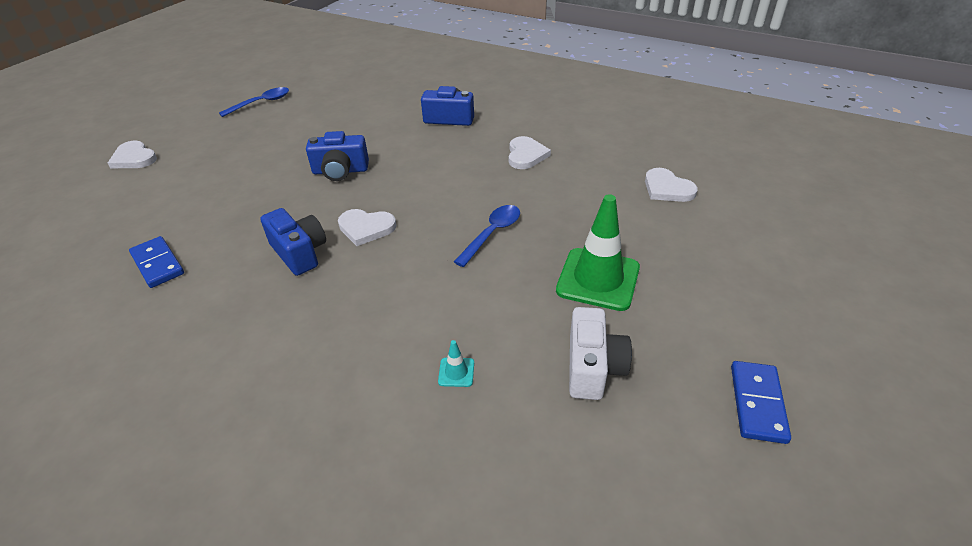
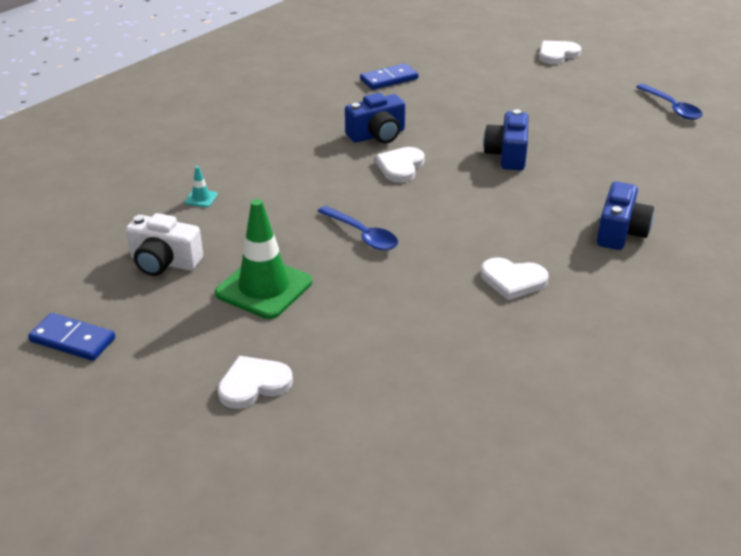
camera: 100 degrees right, 5 degrees down
(667, 188) = (401, 383): white heart -> white heart (253, 384)

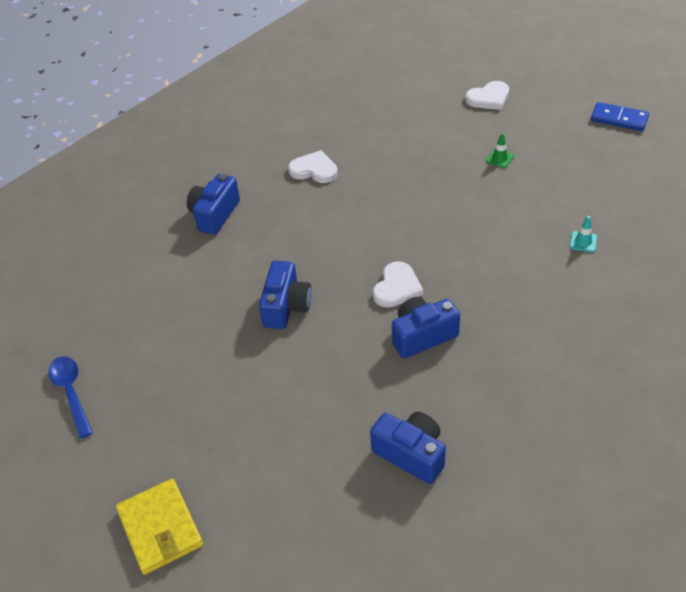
camera: 175 degrees left, 10 degrees up
(164, 262) = (585, 177): white camera -> none
(264, 288) = (499, 158): green traffic cone -> green traffic cone, size x0.41
(362, 235) = (430, 206): blue spoon -> none
(389, 79) = (411, 454): blue domino -> blue camera
(557, 54) = (160, 528): white heart -> yellow wallet

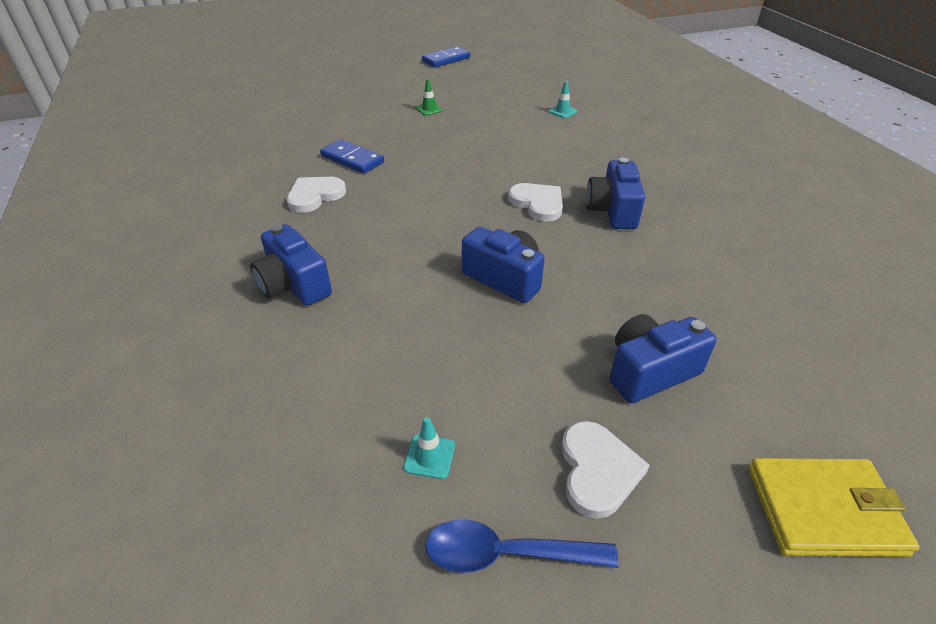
camera: 65 degrees left, 5 degrees down
(115, 338) = (429, 456): none -> turquoise traffic cone
(377, 160) = (352, 159): none -> blue domino
(411, 454) = (761, 264): blue camera -> blue camera (650, 371)
(489, 98) = (349, 90): white heart -> white heart (597, 470)

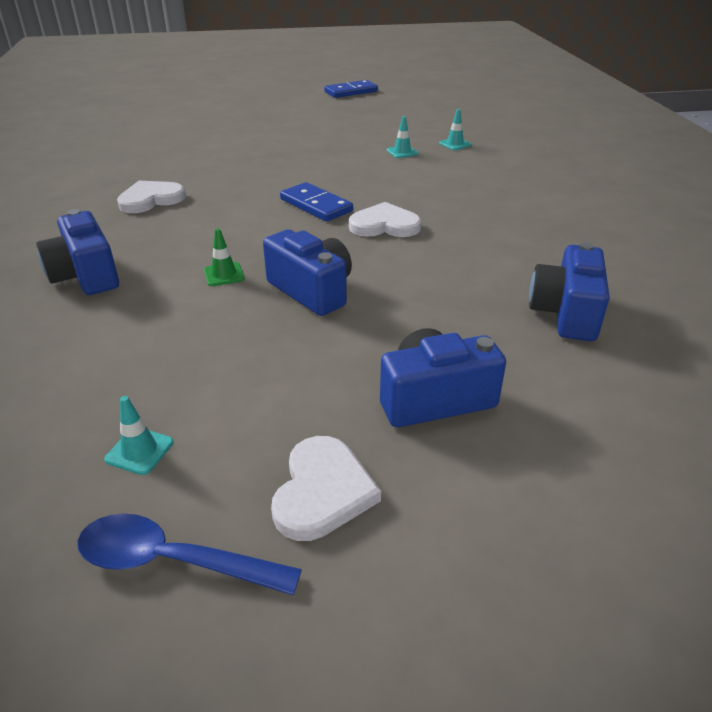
camera: 10 degrees right, 5 degrees down
(352, 159) = (206, 171): blue domino -> blue domino (316, 205)
(429, 109) = (310, 133): green traffic cone -> green traffic cone (224, 274)
(520, 124) = (402, 152): none -> turquoise traffic cone
(538, 203) = (384, 225): white heart -> white heart turned 60 degrees counterclockwise
(612, 211) = (467, 239): blue camera -> blue camera (566, 313)
(824, 509) = (587, 574): yellow wallet -> none

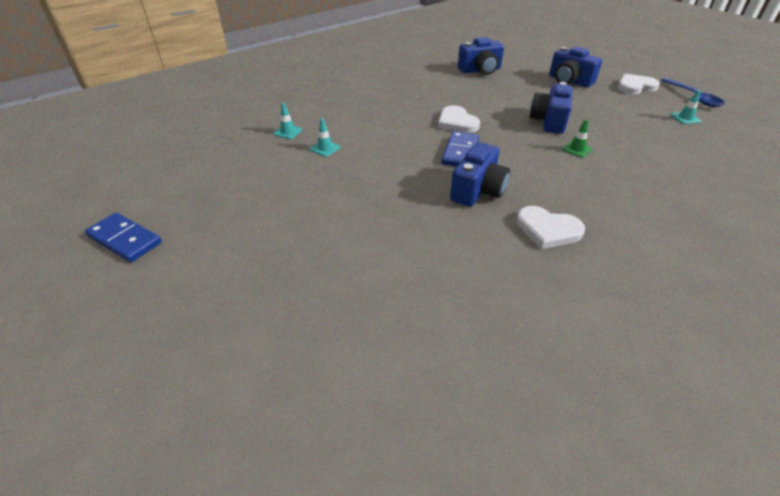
camera: 120 degrees left, 5 degrees up
(86, 275) = (655, 195): blue camera -> blue camera (478, 190)

